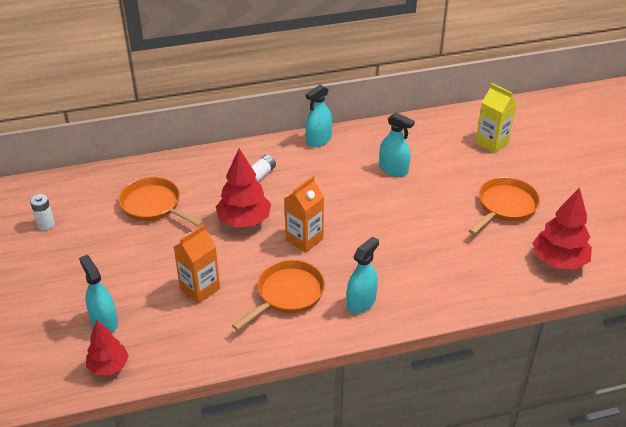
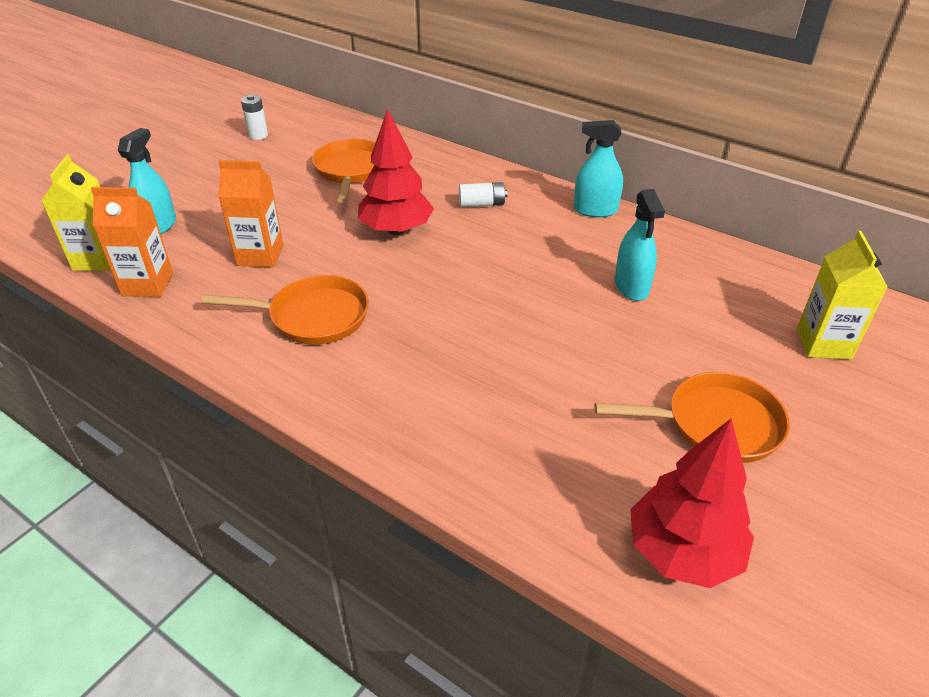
camera: 50 degrees right, 0 degrees up
(109, 366) = (98, 259): red tree -> yellow carton
(304, 239) = (417, 283): orange carton -> orange carton (147, 284)
(361, 302) = (359, 381): turquoise spray bottle -> none

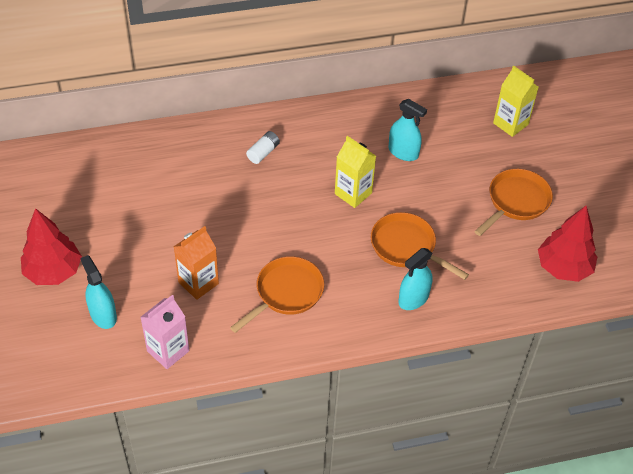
camera: 50 degrees left, 10 degrees up
(98, 259) = (109, 363): yellow carton -> yellow carton (353, 193)
(147, 284) = (168, 351): orange carton -> pink carton
(258, 135) = (40, 202): white battery -> none
(351, 171) = (151, 185): orange pan -> orange pan (406, 247)
(396, 230) = (244, 207): red tree -> red tree (54, 271)
(595, 210) = (326, 112): turquoise spray bottle -> turquoise spray bottle (413, 299)

